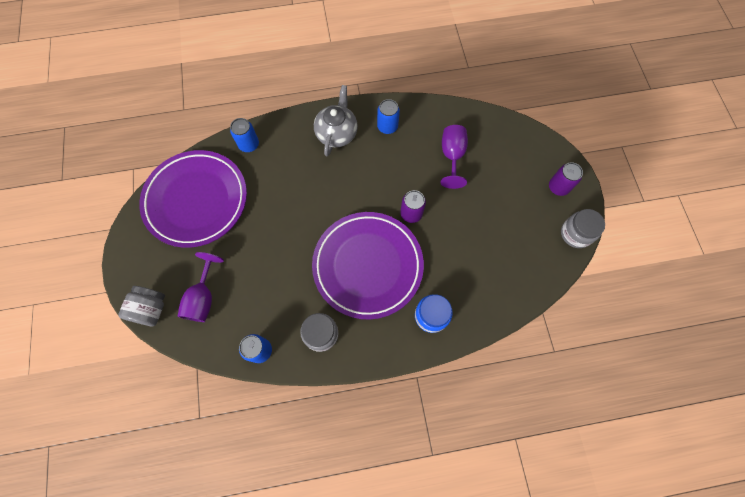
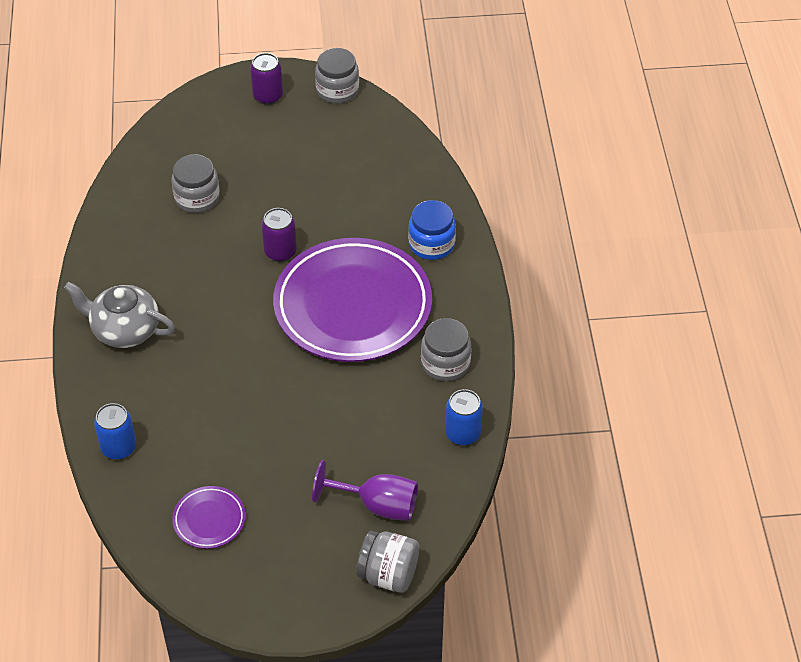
camera: 85 degrees left, 20 degrees down
(196, 200) = (209, 520): purple plate -> purple plate, size x0.42
(387, 126) = (128, 267): blue can -> none
(452, 156) = (197, 198): purple goblet -> grey jar

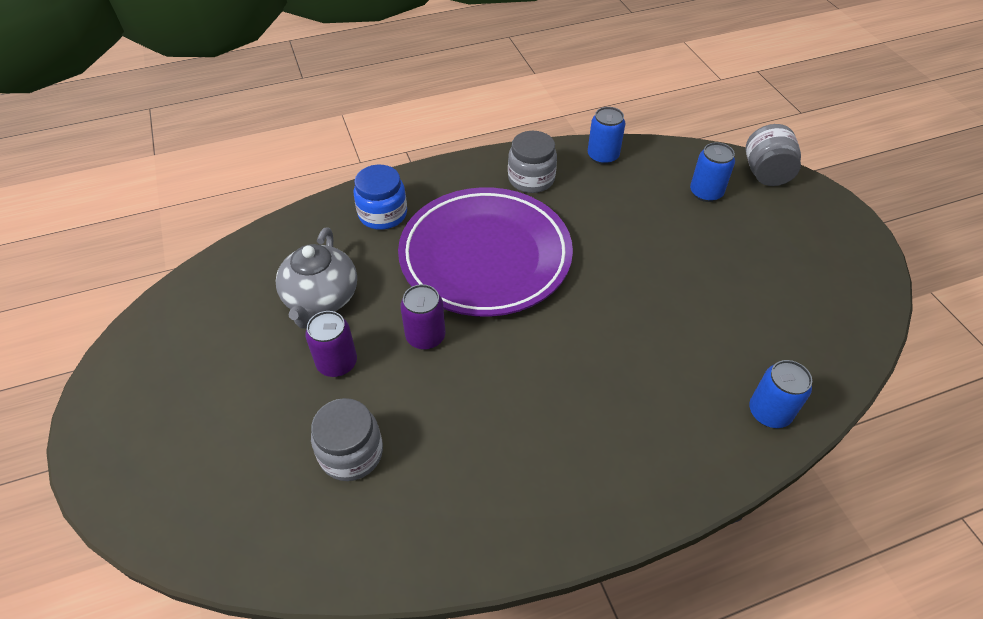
camera: 105 degrees left, 0 degrees up
(124, 330) = (603, 466): grey teapot -> grey teapot (321, 299)
(209, 520) = (799, 304): purple plate -> none
(268, 96) = (138, 424): purple can -> purple can (337, 363)
(337, 90) = (130, 347): grey jar -> none
(377, 505) = (706, 193): purple goblet -> blue can

